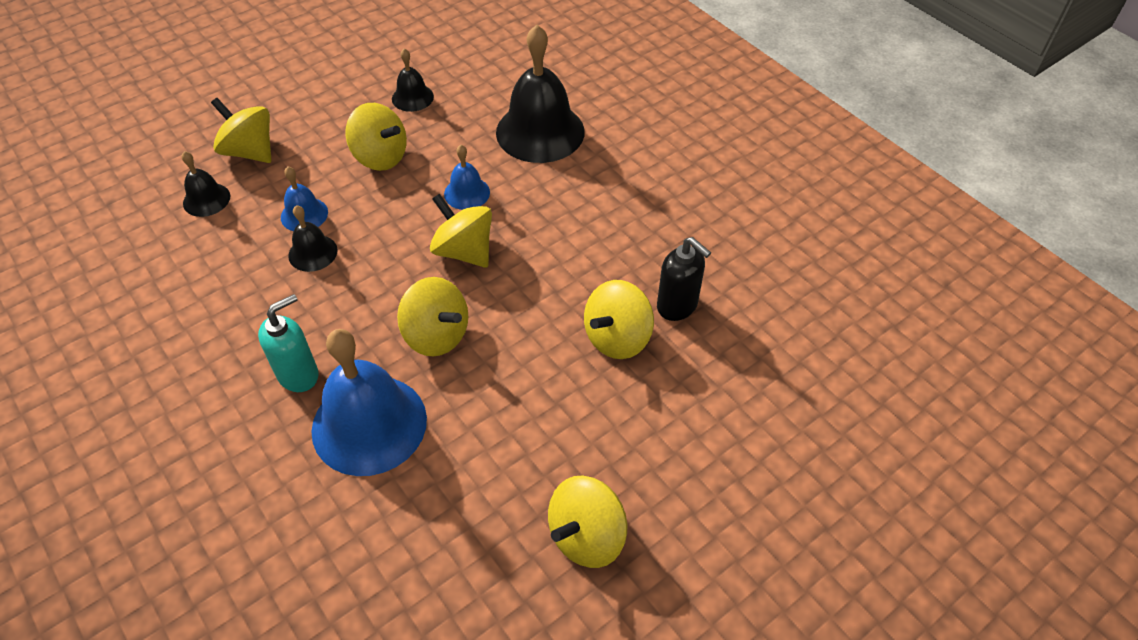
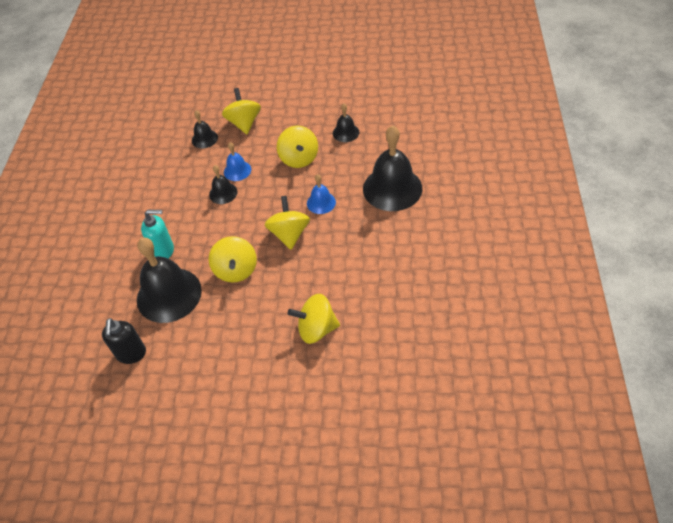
camera: 45 degrees right, 0 degrees up
(369, 424) = (169, 294): blue bell -> black bell
(586, 536) = (204, 416): yellow spinning top -> none
(677, 306) = (364, 333): black soap dispenser -> black soap dispenser (131, 354)

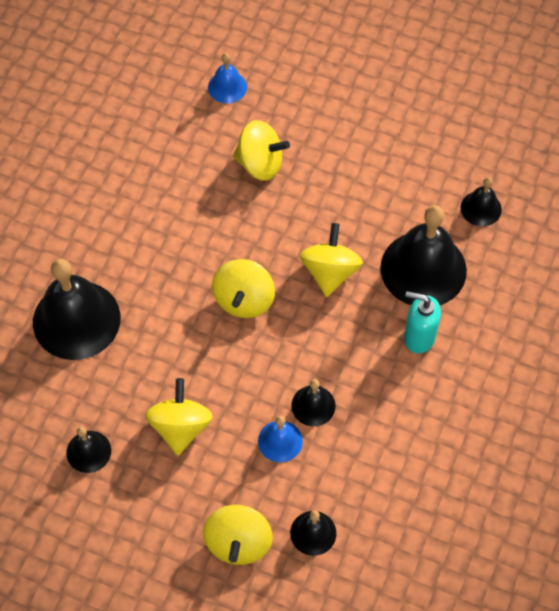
camera: 165 degrees left, 10 degrees up
(131, 354) = (481, 208): black soap dispenser -> black bell
(321, 202) = (182, 334): blue bell -> blue bell (227, 87)

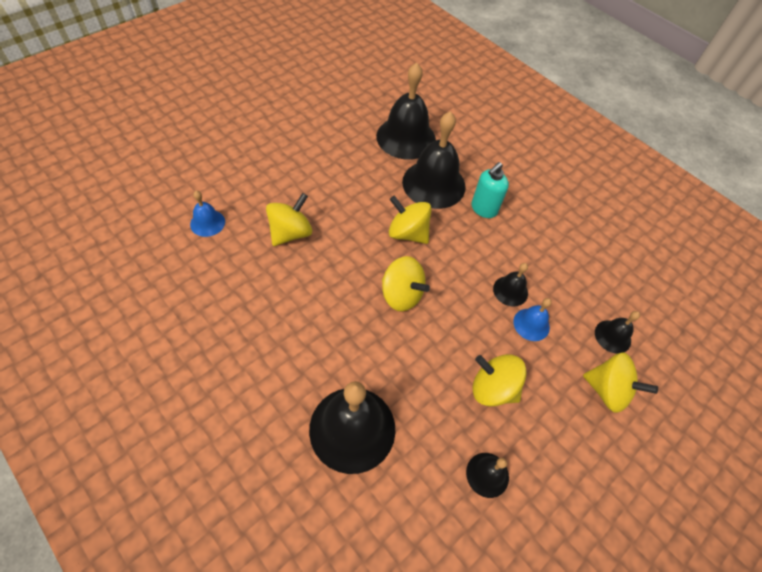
camera: 70 degrees left, 5 degrees down
(481, 208) = (406, 137): black bell -> black bell, size x2.05

